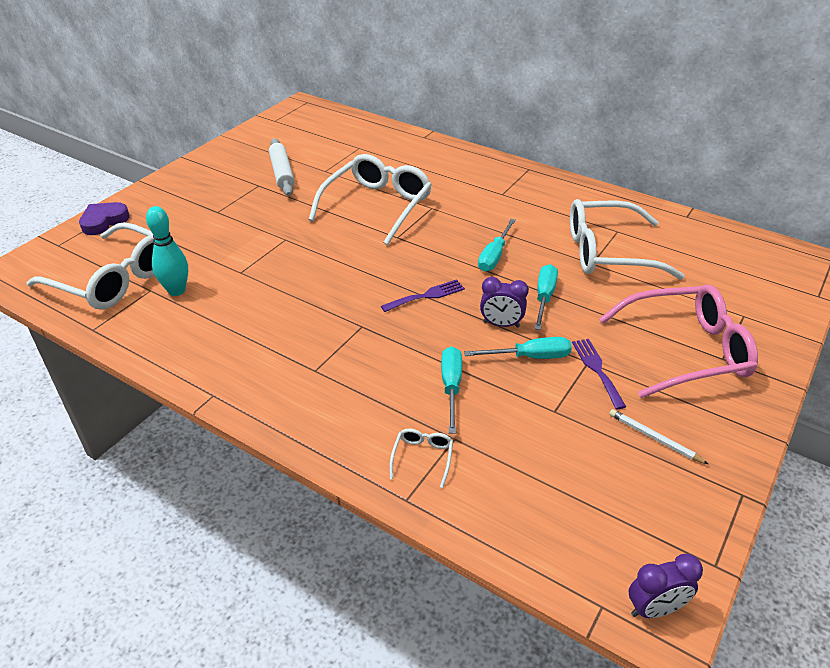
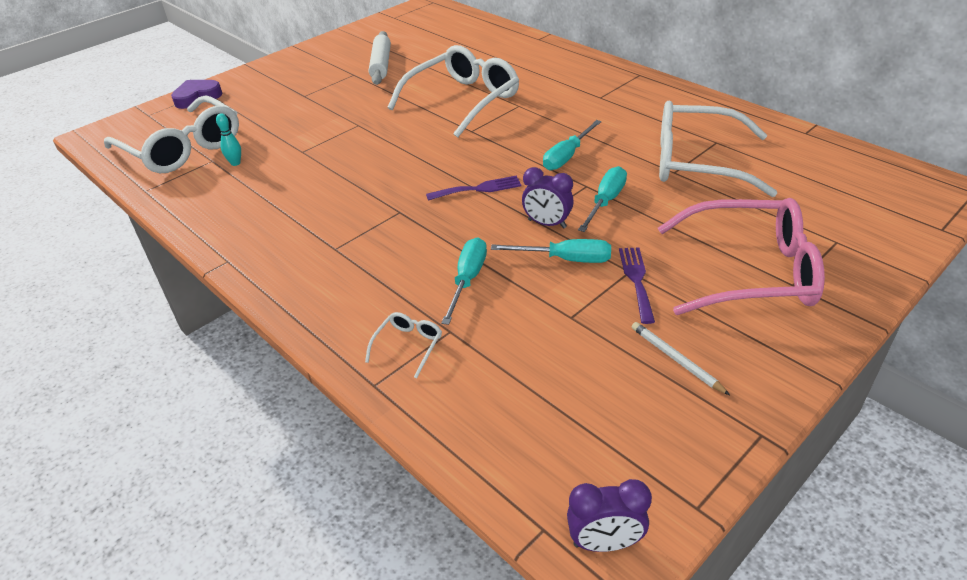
camera: 15 degrees right, 0 degrees up
(176, 291) = (235, 163): turquoise bowling pin -> turquoise bowling pin, size x0.56

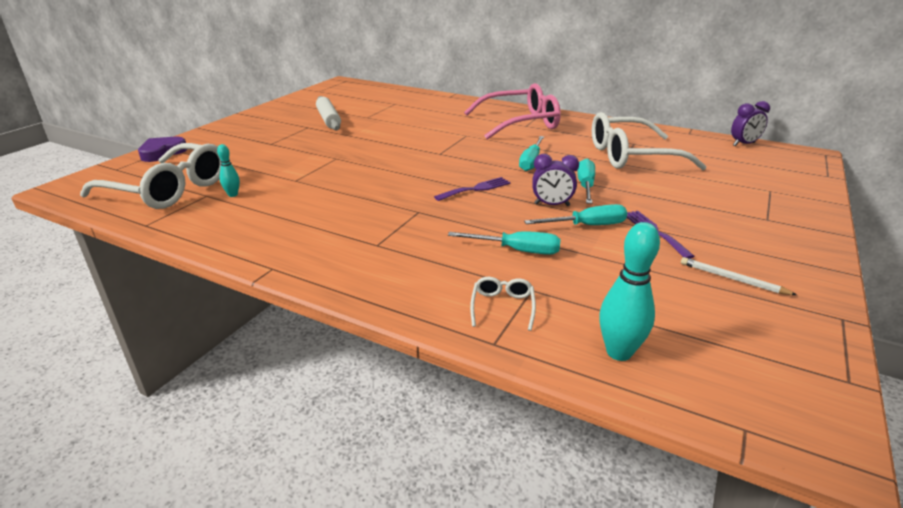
camera: 20 degrees left, 10 degrees down
(462, 101) = (417, 136): white glasses -> none
(467, 280) = (517, 250): turquoise screwdriver -> turquoise screwdriver turned 105 degrees clockwise
(484, 420) = (619, 352): none -> turquoise bowling pin
(604, 542) = (805, 427): purple clock -> purple clock (743, 144)
(749, 271) = (730, 215): pink glasses -> pink glasses (519, 123)

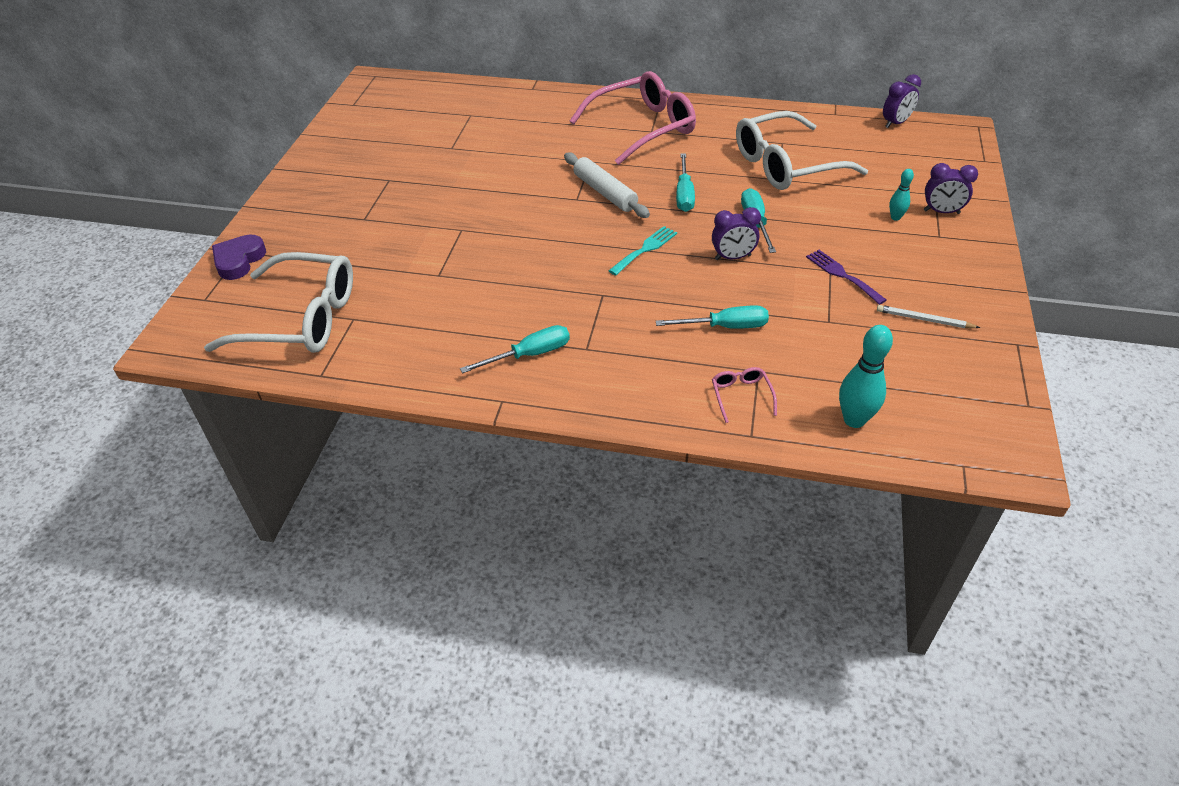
camera: 15 degrees left, 15 degrees up
(233, 195) = (383, 311): turquoise bowling pin -> turquoise bowling pin (895, 217)
(328, 119) = (405, 161): white rolling pin -> white rolling pin (605, 192)
(476, 189) = (645, 249): purple fork -> turquoise fork
(502, 307) = (741, 396): white glasses -> pink glasses
(587, 226) = (777, 280): turquoise screwdriver -> turquoise screwdriver (529, 355)
(774, 203) = (941, 212): none -> purple clock

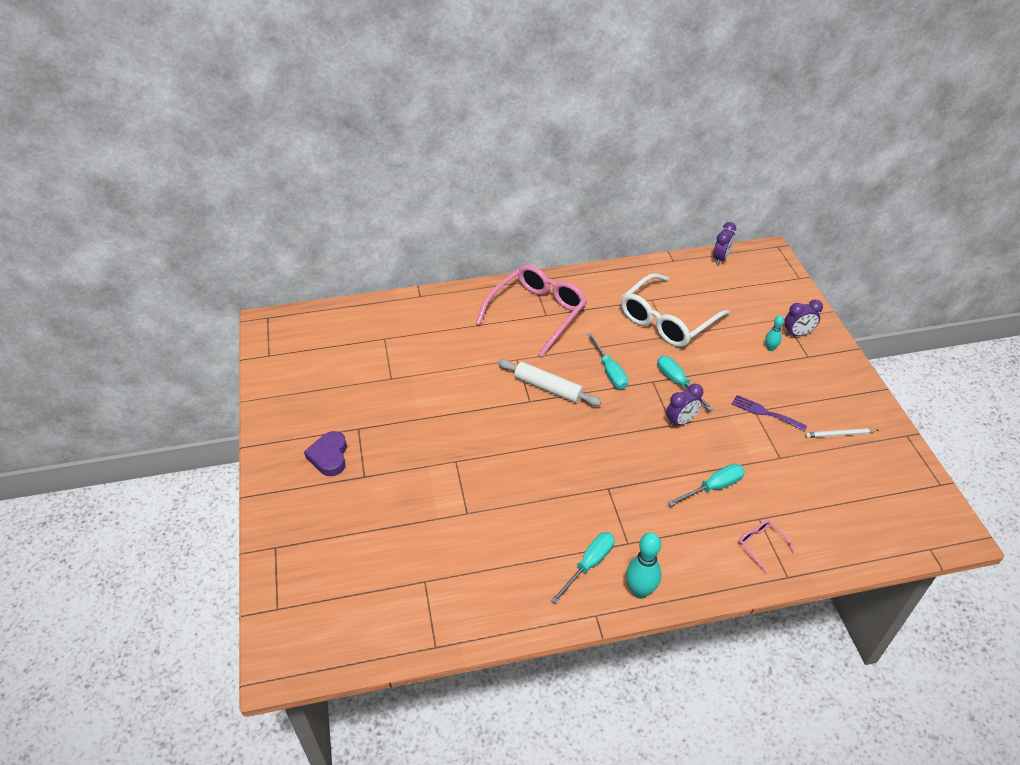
camera: 25 degrees left, 0 degrees up
(239, 260) = (280, 557): purple heart -> purple heart (329, 456)
(300, 319) = (378, 597): white glasses -> none
(645, 249) = (613, 434): turquoise fork -> none
(854, 420) = (844, 537): turquoise bowling pin -> turquoise bowling pin (640, 591)

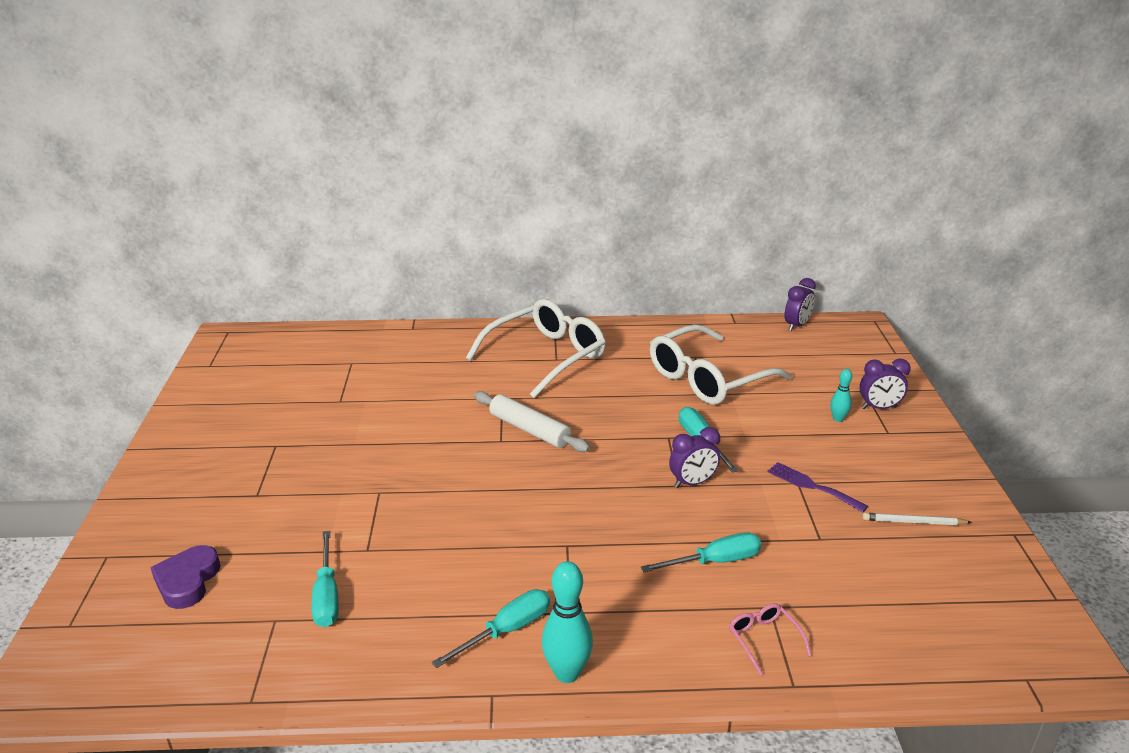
camera: 10 degrees right, 15 degrees down
(329, 456) = (225, 469): purple heart -> purple heart (187, 581)
(536, 314) = (545, 357): pink glasses -> white glasses
(610, 371) = (615, 421): turquoise screwdriver -> turquoise screwdriver (327, 596)

